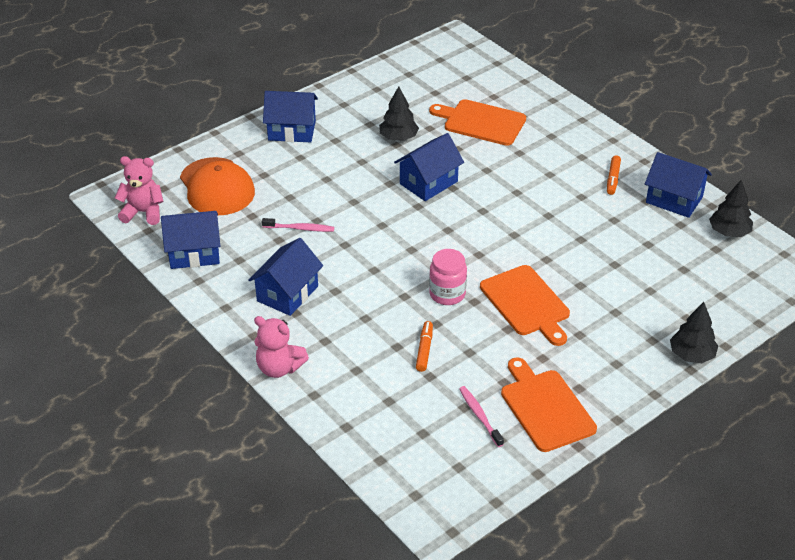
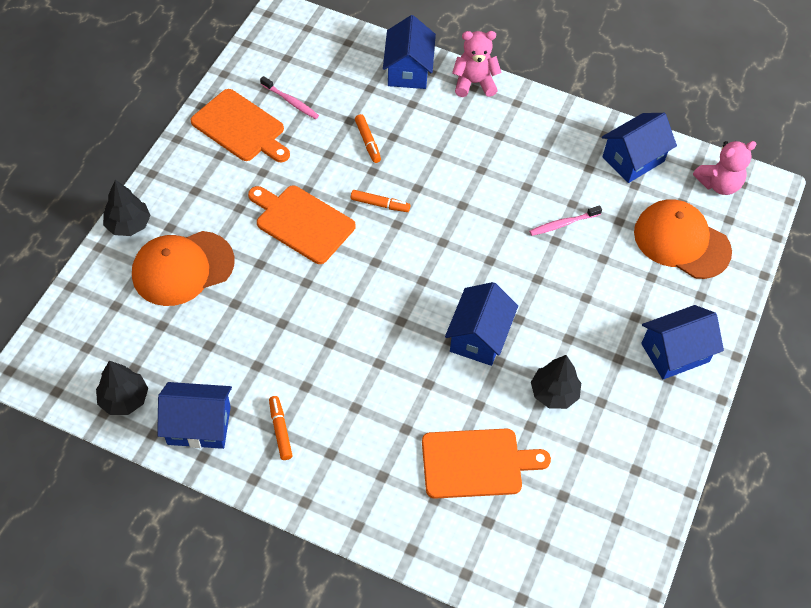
camera: 150 degrees right, 15 degrees up
(287, 293) = (520, 151): blue house -> blue house (408, 70)
(447, 294) = (380, 204): pink jar -> orange marker
(651, 303) = (182, 268): none -> orange cap

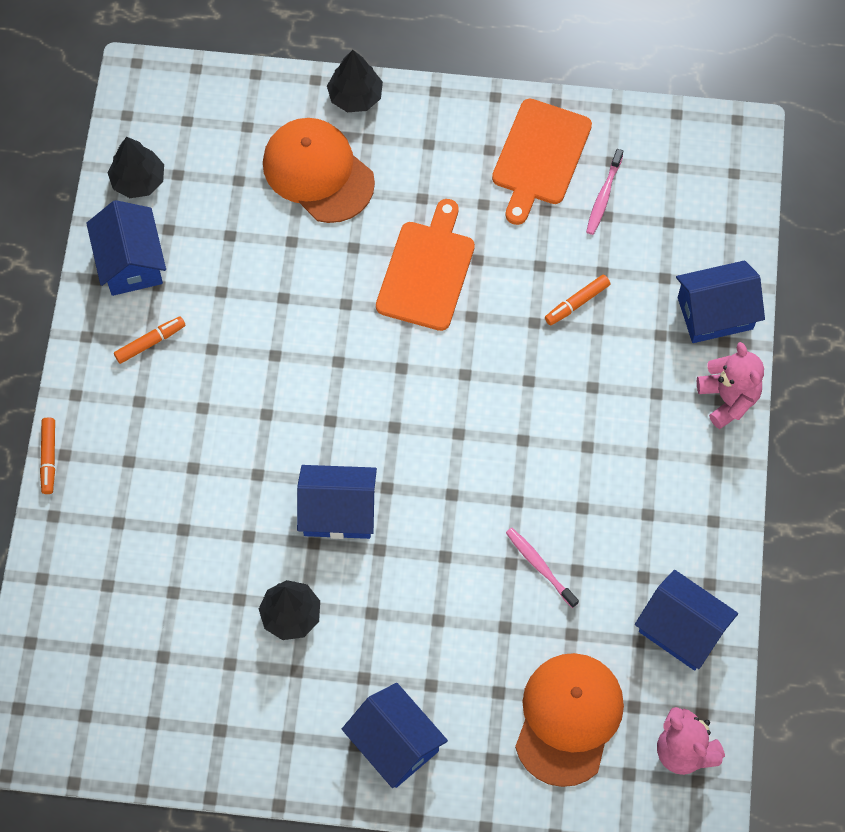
camera: 75 degrees right, 10 degrees up
(380, 204) = (486, 346): orange marker -> orange marker (49, 458)
(476, 463) = (174, 554): orange cutting board -> none

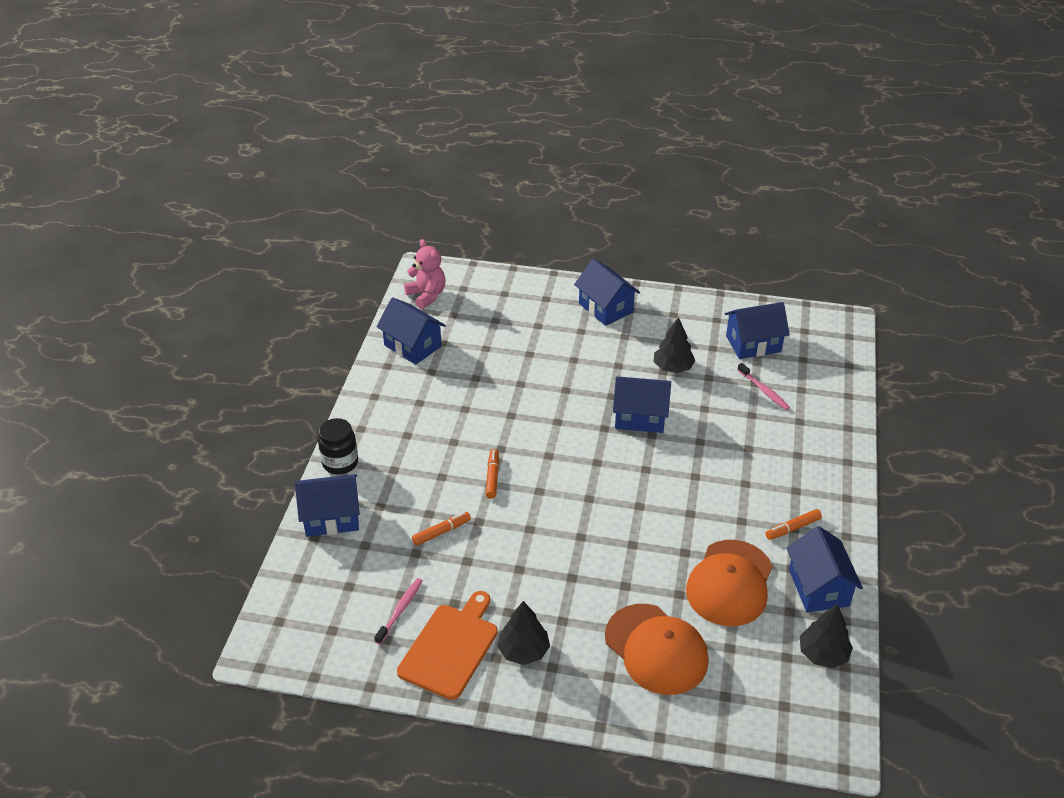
camera: 175 degrees left, 25 degrees down
(49, 458) = (859, 460): orange marker -> orange marker (492, 477)
(167, 677) = (753, 344): none -> blue house
(355, 96) = (620, 717): black tree -> black tree (523, 651)
(427, 271) = (563, 563): orange cutting board -> none
(540, 566) = (500, 381): pink toothbrush -> pink toothbrush (764, 390)
(568, 719) = (495, 312): orange cap -> orange cap (730, 583)
(728, 398) = (340, 463): pink teddy bear -> black jar

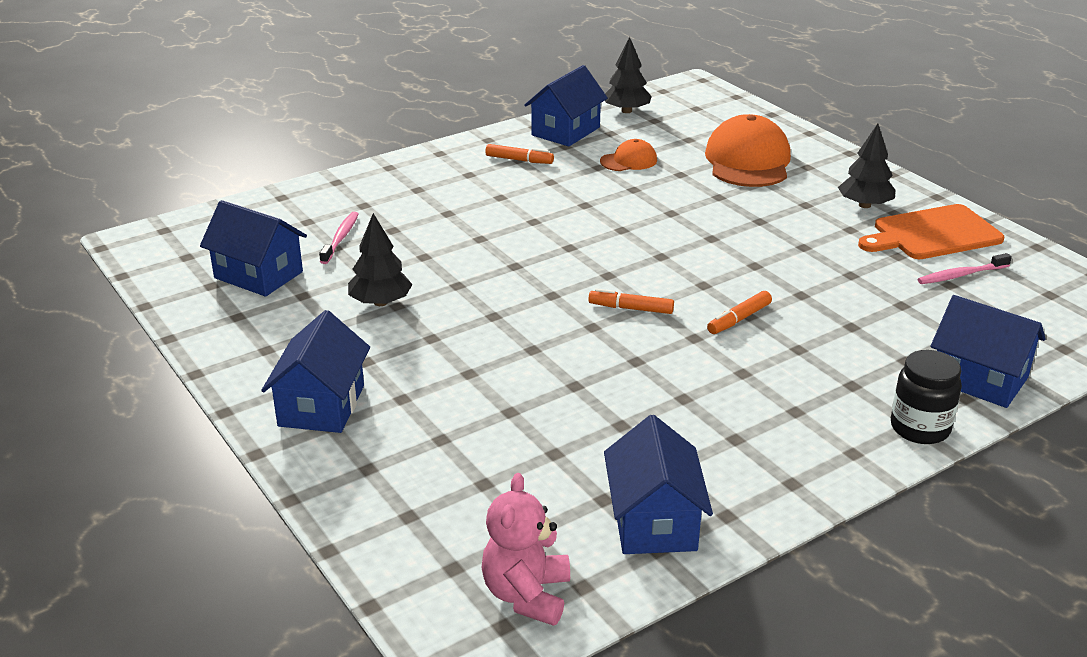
camera: 135 degrees left, 10 degrees down
(441, 532) = (854, 306): orange marker -> orange marker (631, 308)
(640, 417) = (499, 283): blue house -> none
(730, 583) = (629, 161): orange cap -> orange cap, size x0.51

